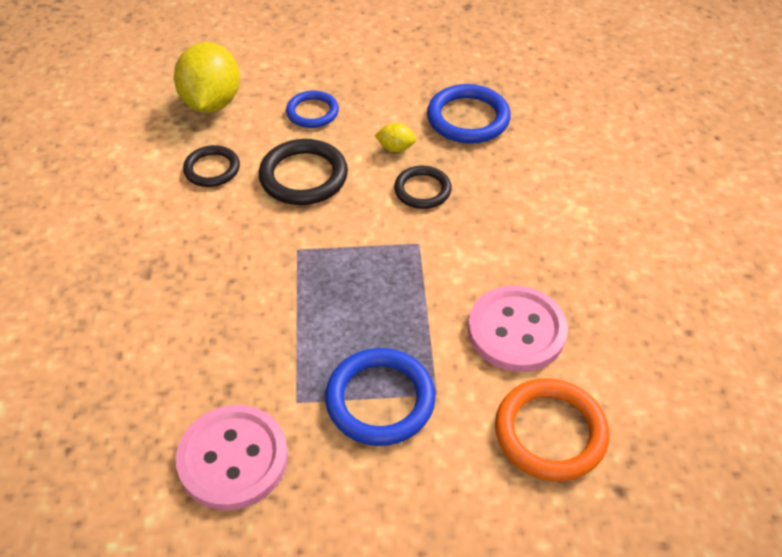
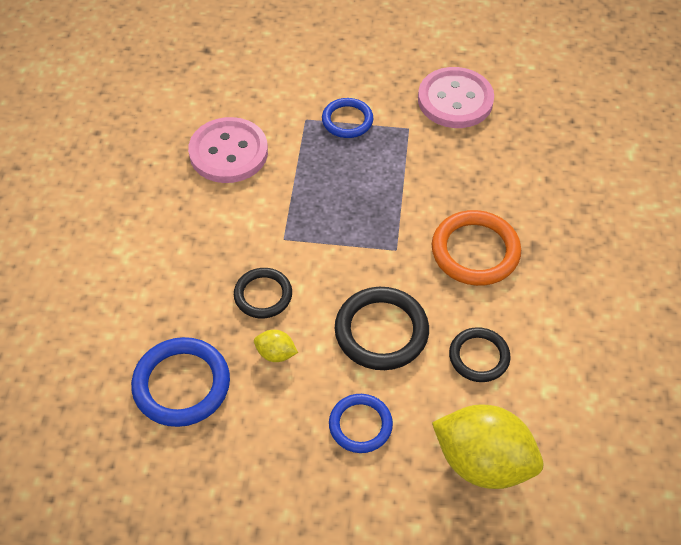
camera: 170 degrees left, 5 degrees up
(212, 103) = (483, 462): yellow lemon -> yellow lemon turned 75 degrees counterclockwise
(380, 400) = (347, 120): blue ring -> blue ring, size x0.64
(550, 432) = (235, 85): orange ring -> orange ring (475, 251)

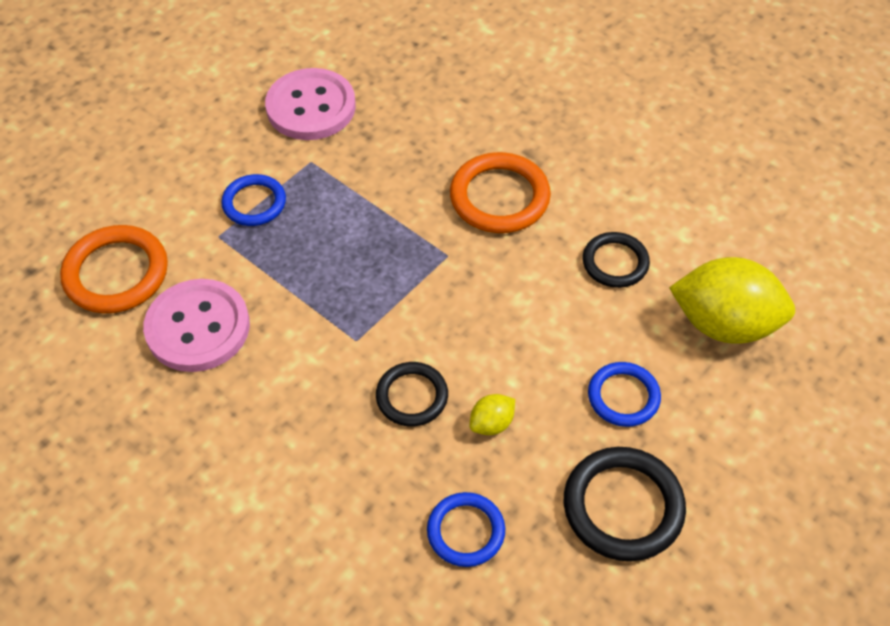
camera: 55 degrees left, 0 degrees up
(181, 384) = (466, 531): blue ring -> blue ring, size x0.64
(236, 89) = (116, 273): none -> orange ring
(381, 331) = (532, 320): black ring -> black ring (623, 506)
(483, 462) = (724, 324): yellow lemon -> yellow lemon turned 45 degrees clockwise

